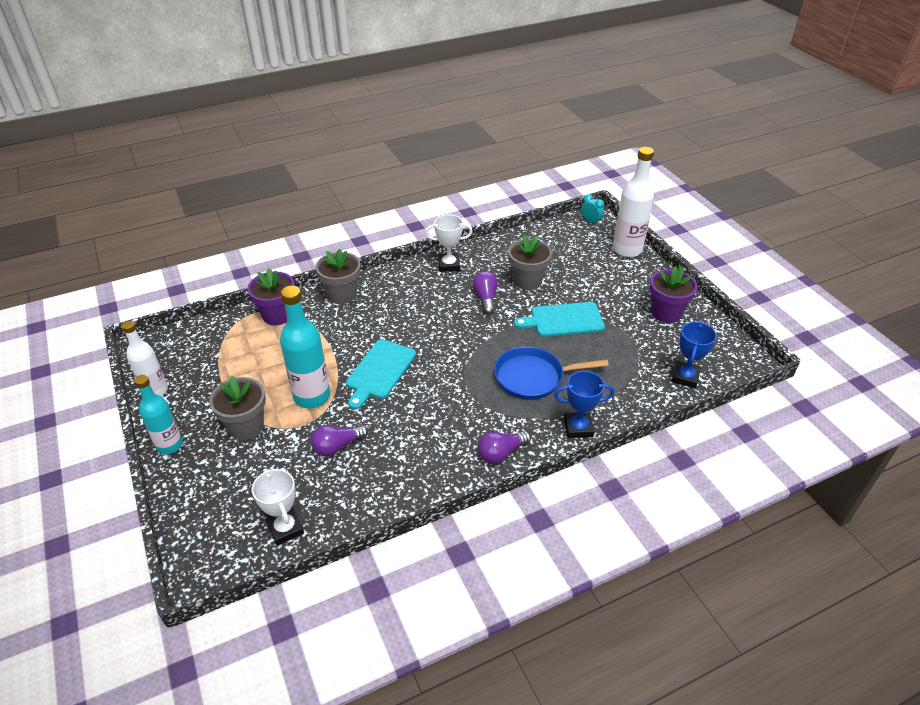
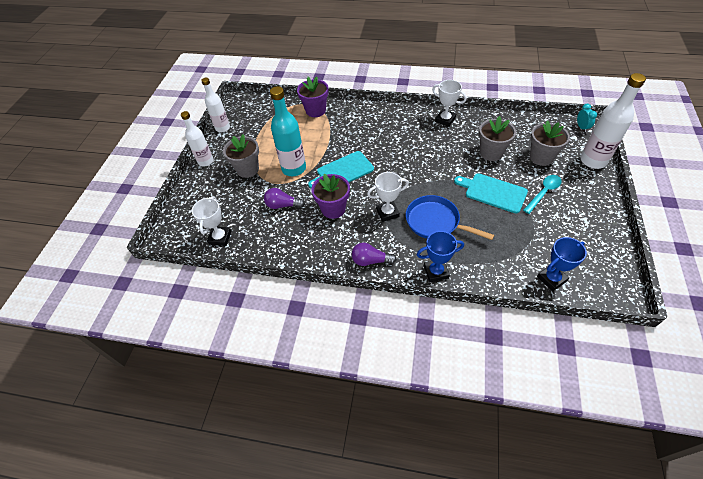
camera: 40 degrees right, 10 degrees up
(169, 445) = (205, 161): turquoise bottle -> white bottle
(342, 294) = (361, 112): grey flower pot -> grey flower pot (541, 157)
(473, 392) = (387, 213): none -> white trophy
(485, 298) = (450, 153): purple light bulb -> none
(578, 427) = (436, 272): blue trophy -> blue trophy turned 45 degrees counterclockwise
(610, 299) = (543, 193): none -> turquoise spoon
(666, 313) = (581, 223): purple flower pot -> purple flower pot (333, 209)

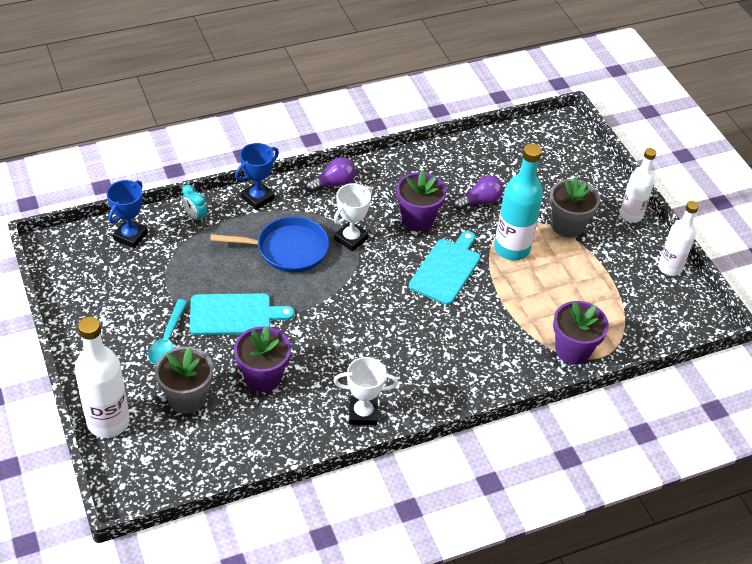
camera: 140 degrees right, 5 degrees down
(220, 237) = (511, 146): white trophy -> none
(491, 153) = (263, 377): grey flower pot -> purple flower pot
(581, 127) = (137, 486): turquoise clock -> turquoise clock (195, 216)

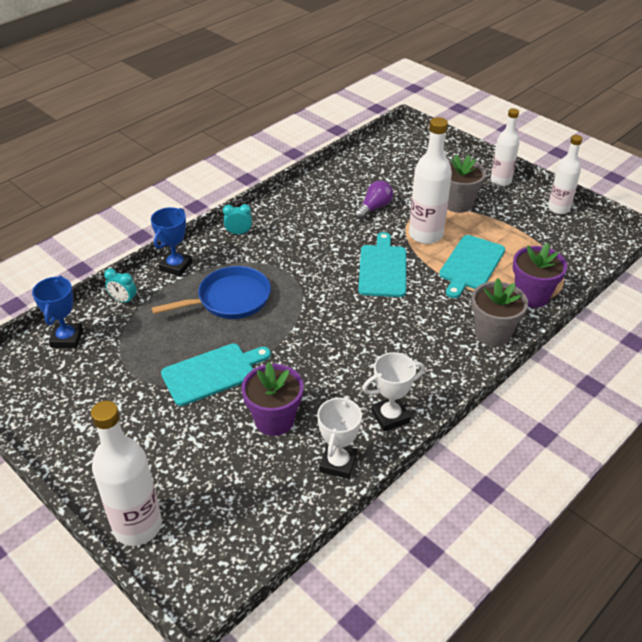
camera: 20 degrees left, 5 degrees down
(167, 339) = (157, 420): turquoise spoon -> none
(187, 398) = (209, 469): grey flower pot -> grey flower pot (492, 333)
(333, 183) = (238, 233): purple light bulb -> turquoise clock
(351, 239) = (283, 272): white trophy -> white trophy (338, 463)
(417, 219) = (331, 237): purple flower pot -> none
(511, 249) = (425, 235): turquoise bottle -> white bottle
(535, 296) = (471, 265): none -> turquoise cutting board

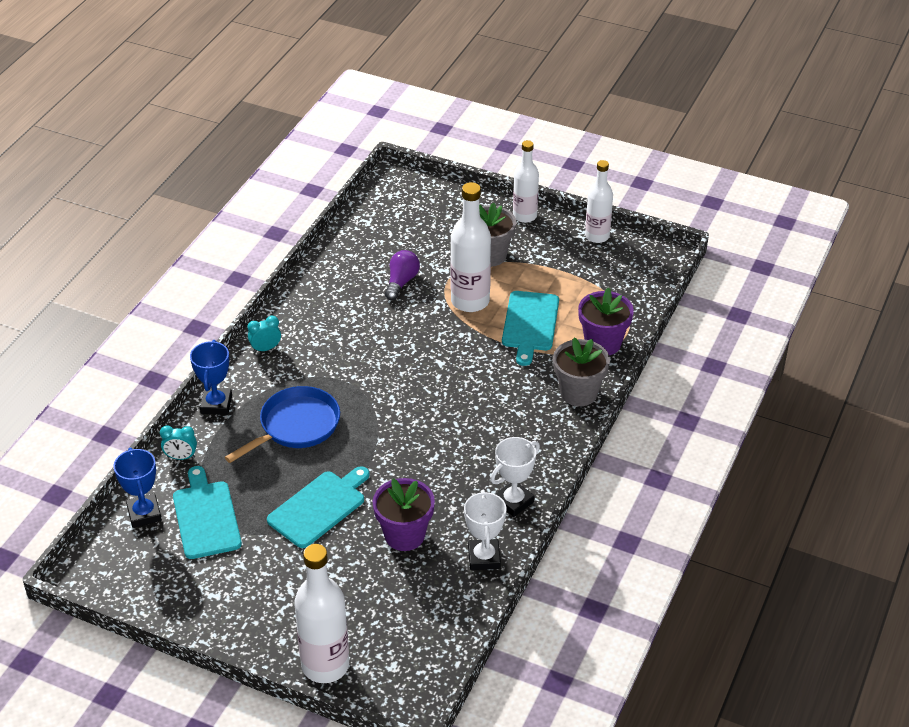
camera: 20 degrees left, 0 degrees up
(382, 268) = (441, 351): turquoise cutting board -> turquoise cutting board (205, 517)

